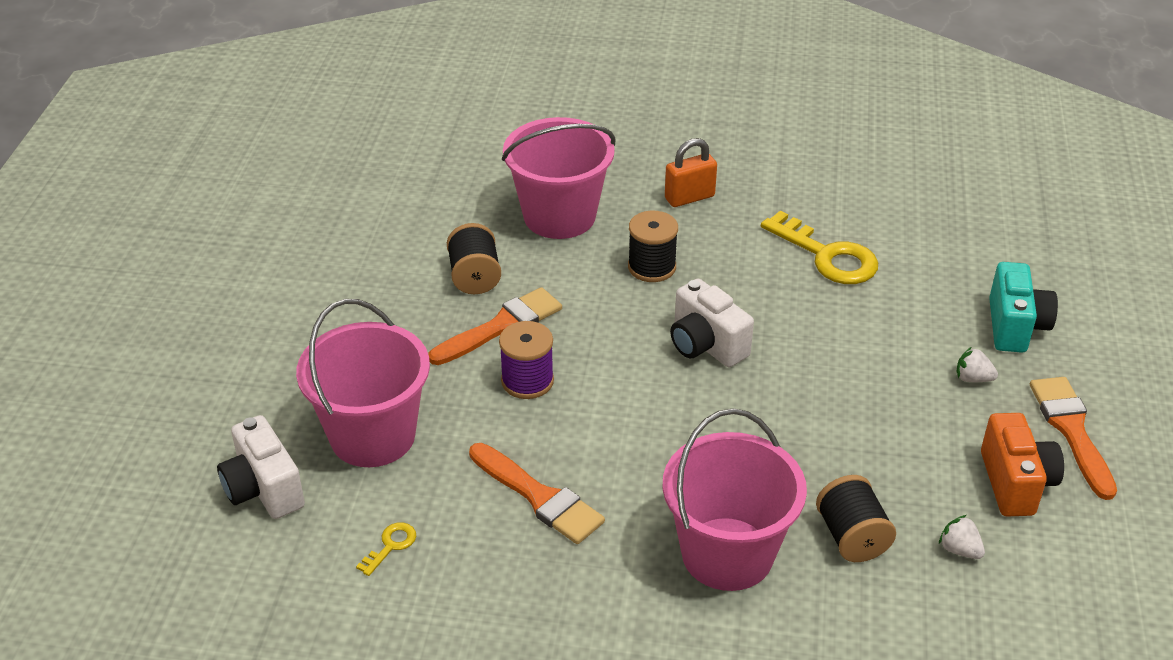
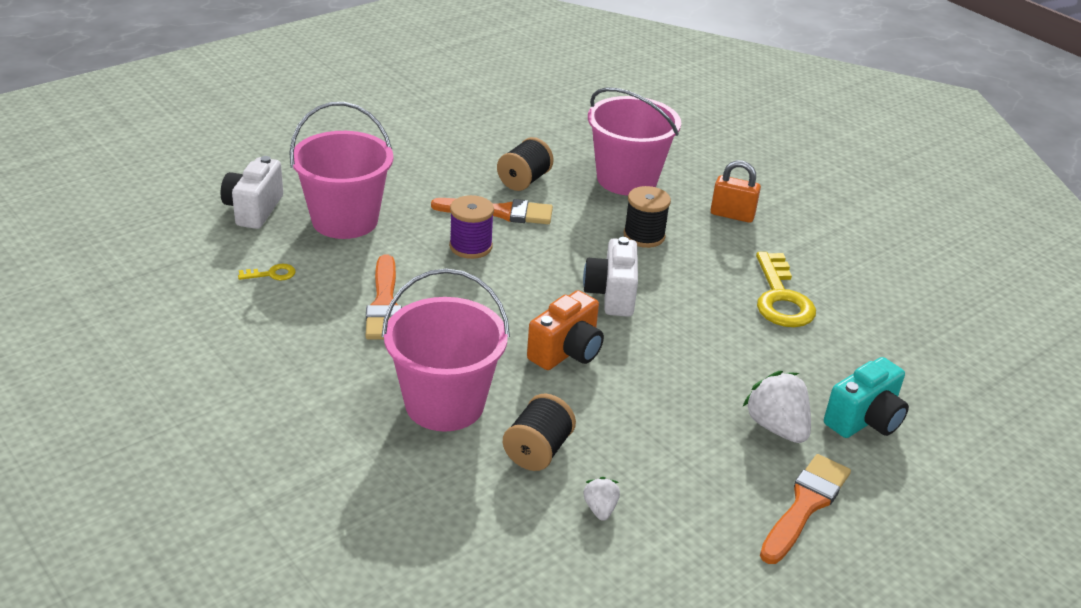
camera: 40 degrees right, 5 degrees down
(973, 378) = (776, 427): white strawberry -> white strawberry, size x1.87
(1015, 483) = (706, 503): orange camera -> orange camera (566, 352)

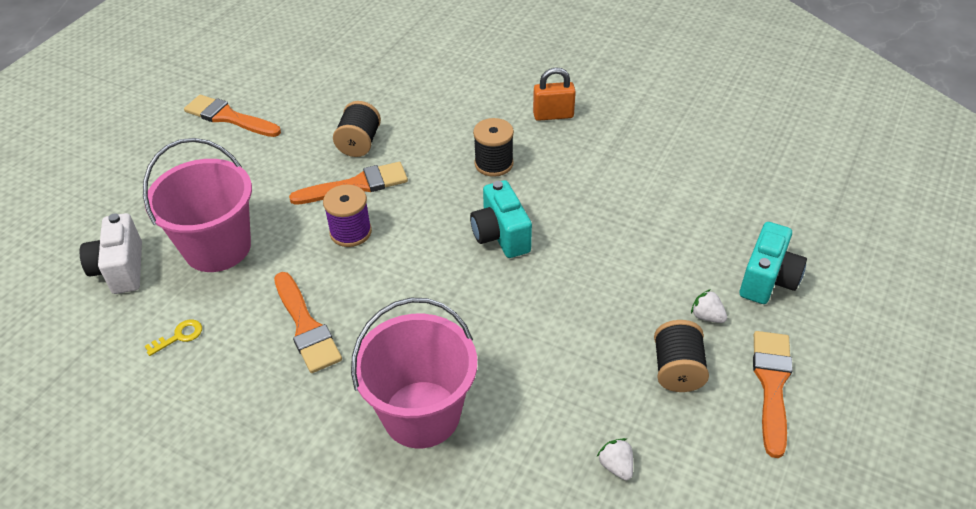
camera: 20 degrees left, 10 degrees up
(417, 125) = (228, 117): none -> orange brush
(537, 451) = (530, 428): black spool -> black spool (677, 370)
(566, 352) = (496, 311): orange camera -> none
(611, 295) = (501, 235): white camera -> turquoise camera
(627, 179) = (447, 110): pink bucket -> none
(776, 427) = (707, 316): white strawberry -> white strawberry, size x0.54
(781, 298) = (638, 184): yellow key -> none

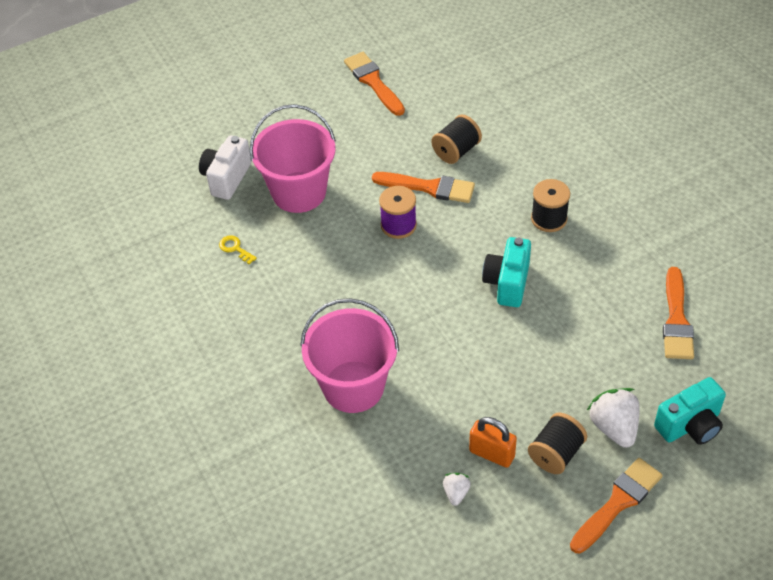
camera: 35 degrees right, 5 degrees up
(179, 336) = (235, 248): yellow key -> yellow key turned 135 degrees counterclockwise
(306, 327) = (320, 284): orange brush -> orange brush (676, 320)
(553, 115) = (633, 197): orange padlock -> orange padlock (492, 454)
(707, 316) = (614, 427): white strawberry -> white strawberry, size x1.87

